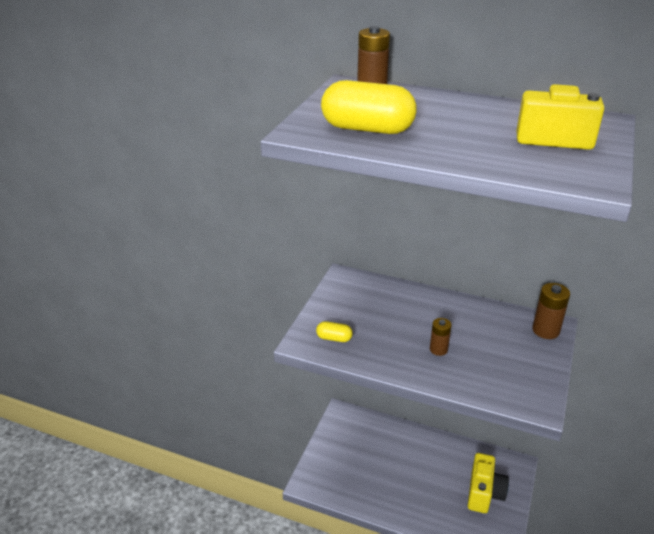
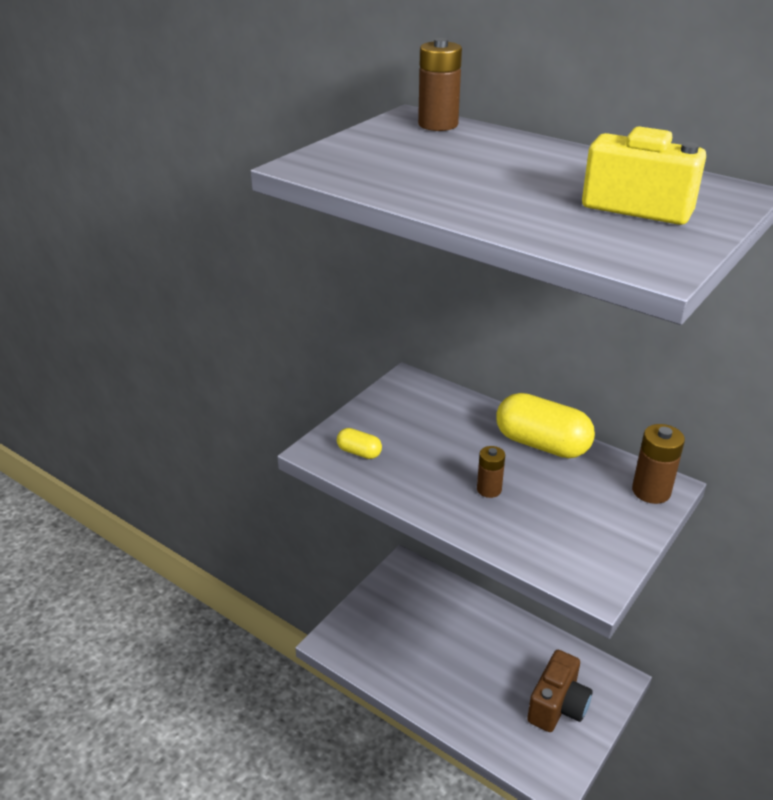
camera: 15 degrees right, 0 degrees up
(367, 129) = (393, 170): yellow capsule -> yellow capsule (542, 444)
(484, 493) = (557, 706): yellow camera -> brown camera

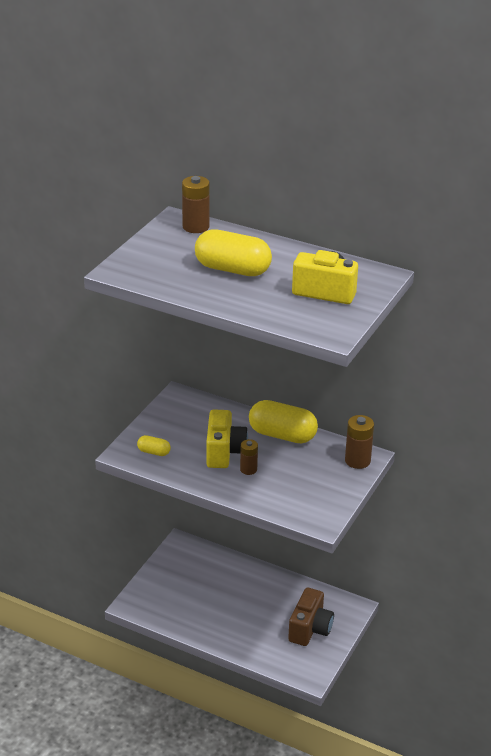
camera: 10 degrees left, 0 degrees up
(457, 461) = (224, 452): none -> yellow camera
(485, 172) = (232, 269): none -> yellow capsule

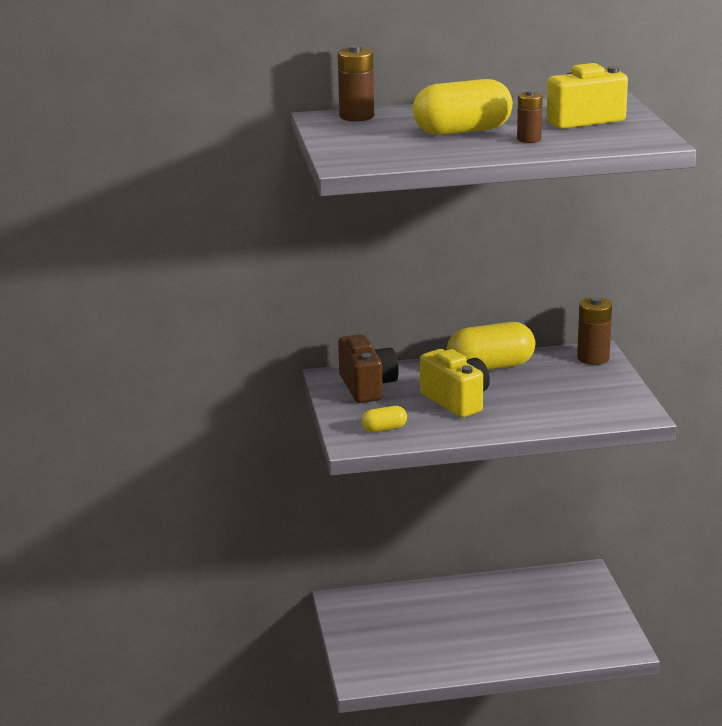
camera: 35 degrees left, 10 degrees down
(248, 469) = (503, 404): brown battery -> brown battery (529, 139)
(310, 629) = (571, 610): brown camera -> brown camera (367, 387)

